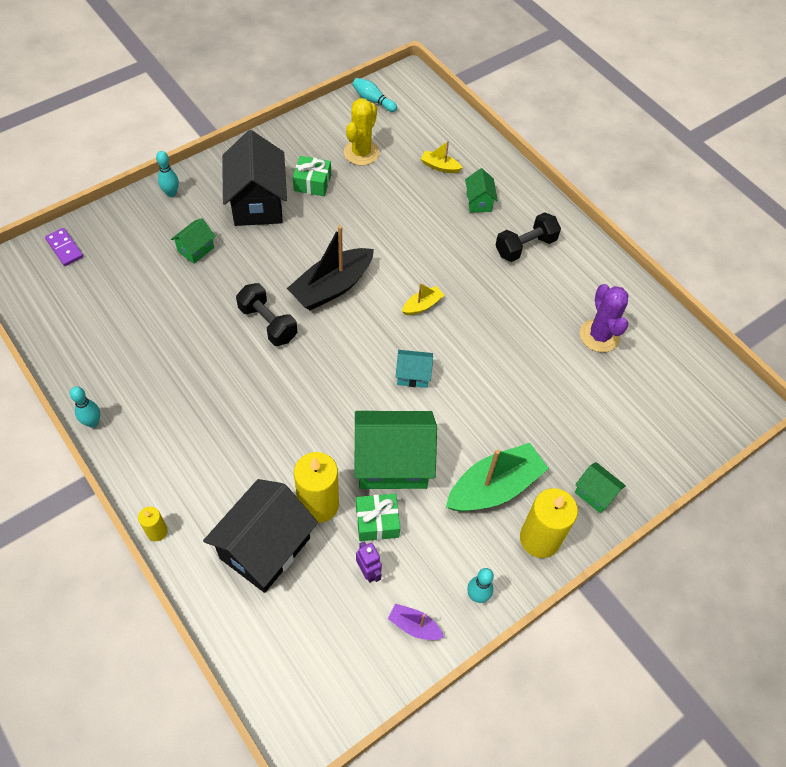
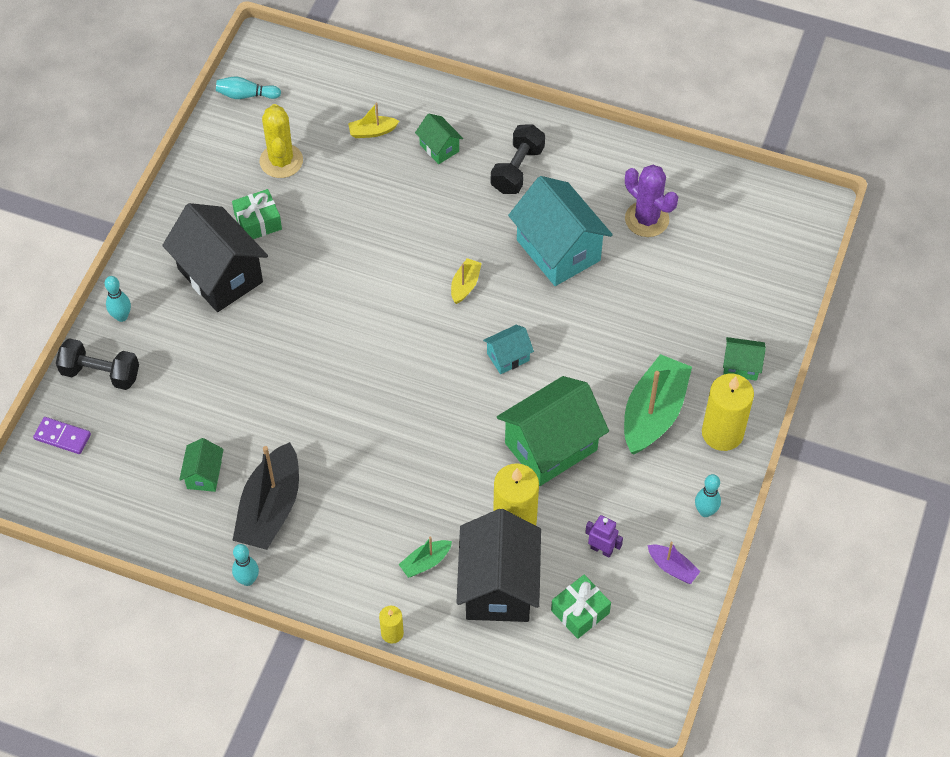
camera: 30 degrees left, 0 degrees up
(196, 249) = (199, 359): green house -> green house (204, 475)
(227, 492) = (425, 562): none -> green boat
(268, 323) = (333, 389): black dumbbell -> black dumbbell (100, 373)
(332, 287) = (365, 318): black boat -> black boat (270, 508)
(377, 522) = (577, 504): green gift -> green gift (580, 612)
(414, 626) = (672, 567): purple boat -> purple boat turned 135 degrees counterclockwise
(512, 320) = (558, 250): none -> turquoise house

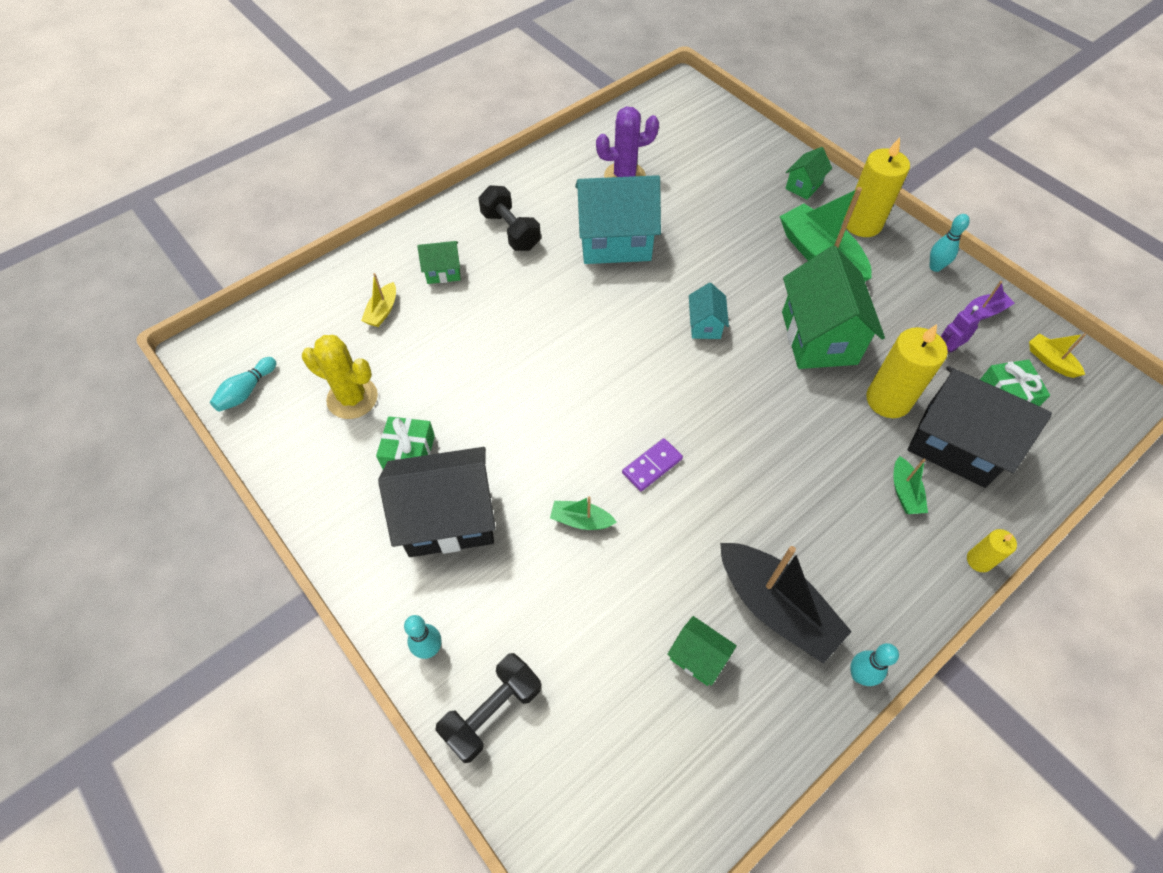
camera: 60 degrees left, 0 degrees up
(62, 437) = (555, 805): purple domino -> purple domino (652, 466)
(268, 356) = (581, 520): none -> green boat
(465, 285) = (606, 320): yellow boat -> yellow boat (1050, 361)

